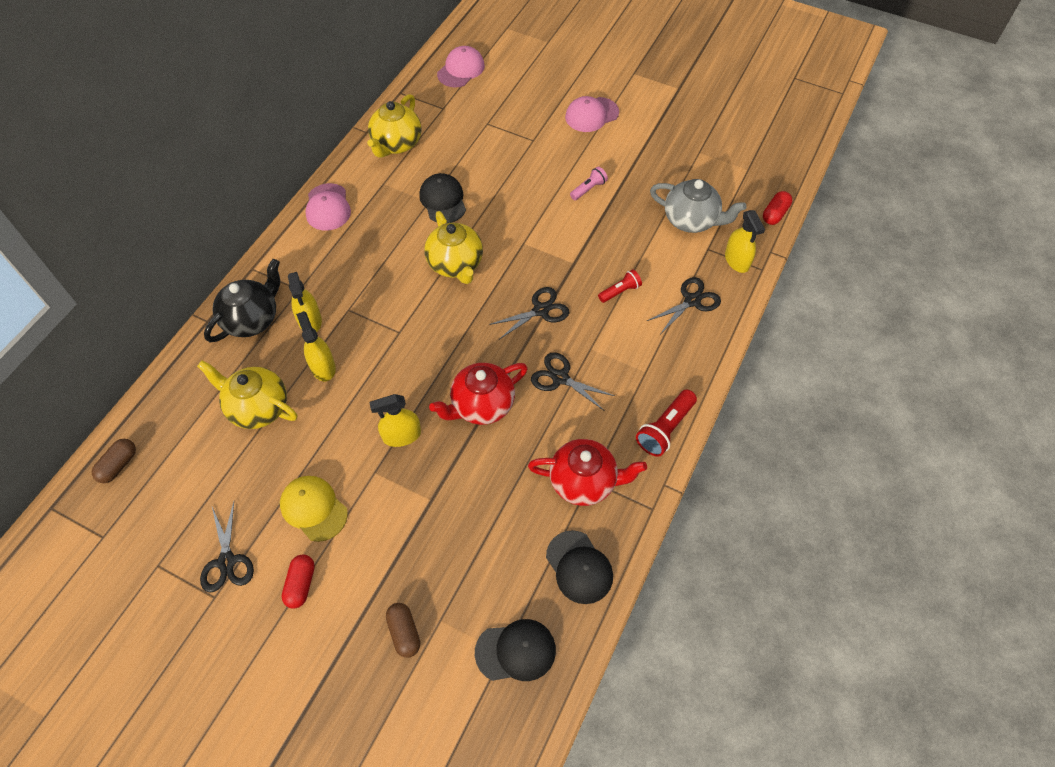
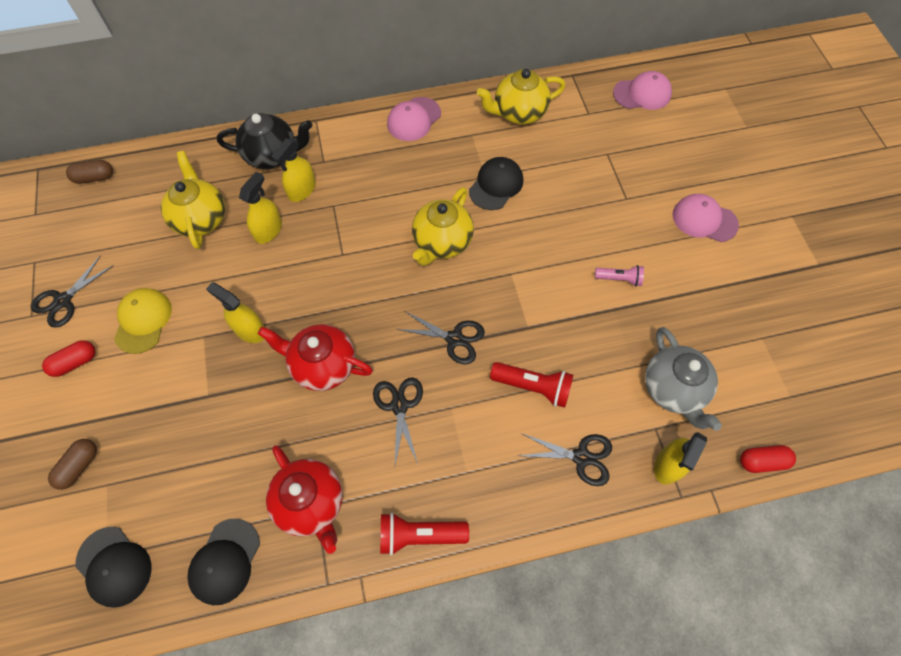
camera: 50 degrees right, 5 degrees up
(620, 291) = (533, 387): red flashlight -> red flashlight, size x1.57

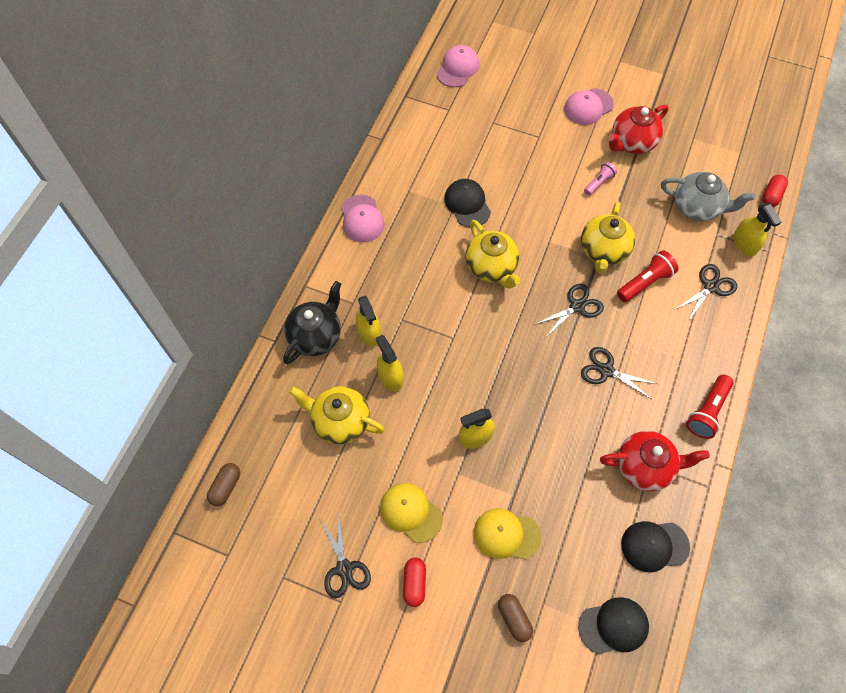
camera: 55 degrees left, 0 degrees up
(163, 412) = (506, 534): none -> yellow cap
(225, 561) = (654, 546): black cap -> black cap turned 120 degrees clockwise
(323, 365) = (541, 402): red teapot -> red teapot (632, 142)
(519, 113) = (412, 150): yellow teapot -> yellow teapot (603, 251)

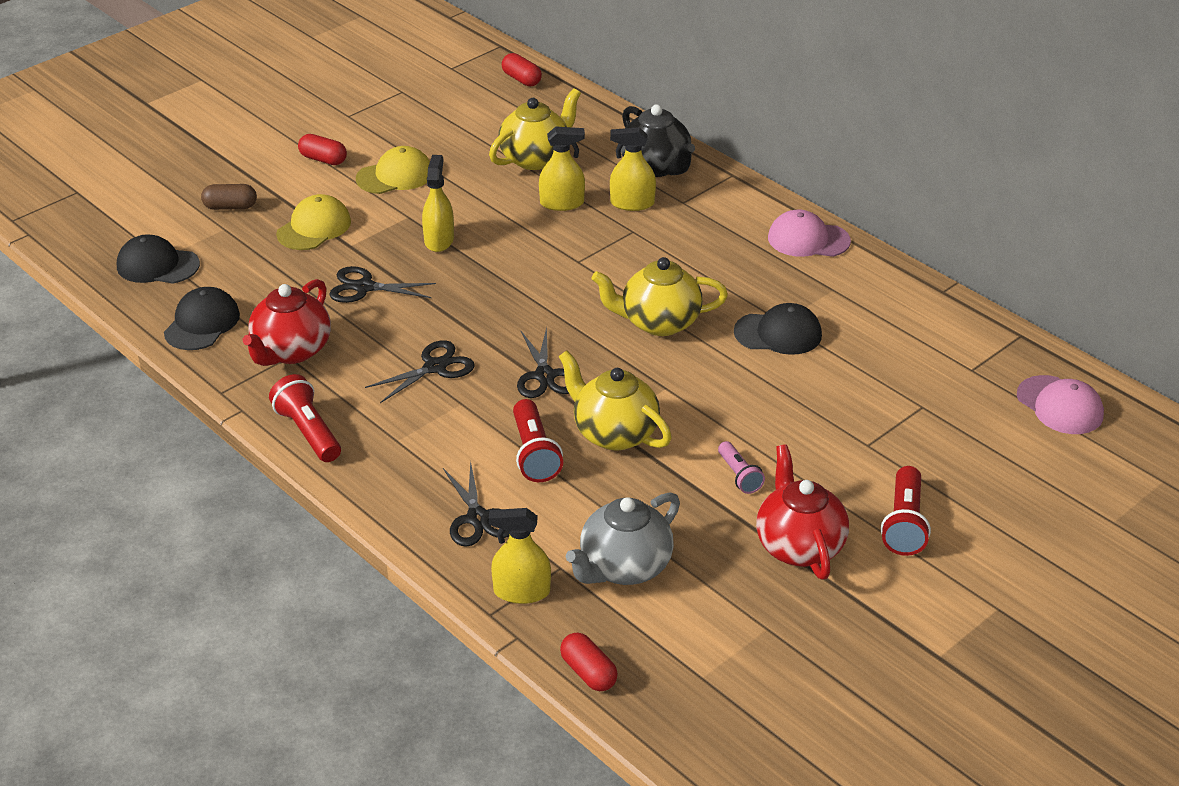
camera: 115 degrees right, 25 degrees down
(225, 487) = (521, 79): brown capsule -> red capsule
(344, 568) = (377, 124): black scissors -> black scissors (364, 287)
(588, 107) = (904, 524): pink cap -> red flashlight
(613, 626) = (157, 265): black cap -> black cap turned 90 degrees clockwise

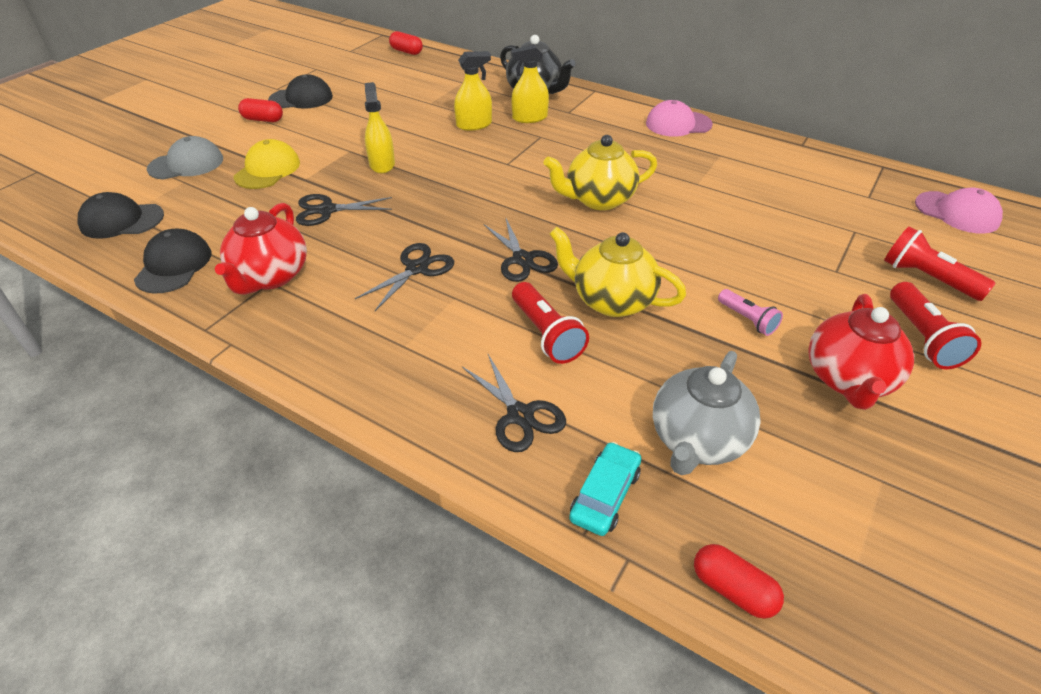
camera: 15 degrees left, 5 degrees up
(230, 207) = (186, 164): brown capsule -> grey cap
(308, 432) = (308, 354): red flashlight -> red flashlight (927, 278)
(395, 176) = (328, 123): yellow cap -> none
(521, 591) = (605, 495): yellow spray bottle -> turquoise car
(535, 158) = (439, 98): yellow teapot -> none
(778, 333) = (700, 193): black cap -> black cap (301, 98)
(799, 546) = (848, 379): red teapot -> red teapot turned 135 degrees counterclockwise

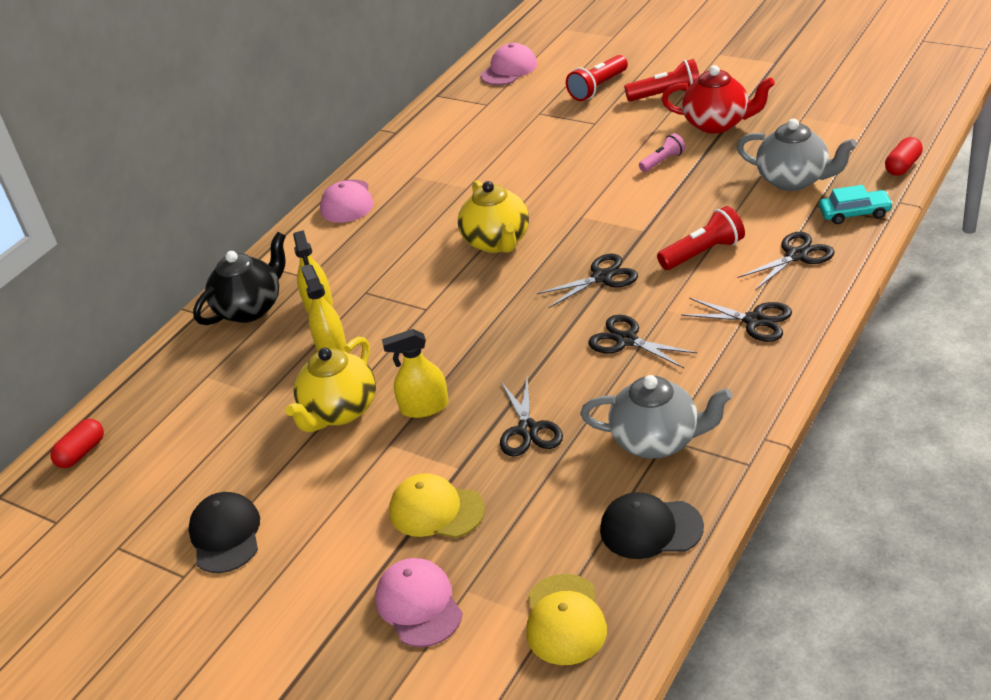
camera: 85 degrees left, 5 degrees down
(121, 220) = (565, 620): black cap -> yellow cap
(186, 164) = (419, 605): grey cap -> pink cap
(263, 120) = (291, 560): red capsule -> none
(270, 276) = (657, 441): red teapot -> grey teapot
(409, 360) = (754, 321): none -> black scissors
(605, 495) = (854, 213): turquoise car -> turquoise car turned 150 degrees clockwise
(612, 300) = (652, 224): yellow teapot -> yellow teapot (339, 411)

